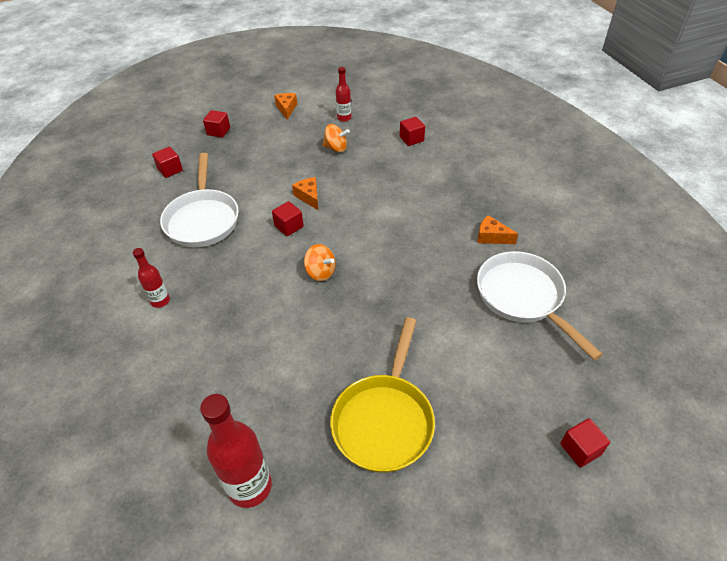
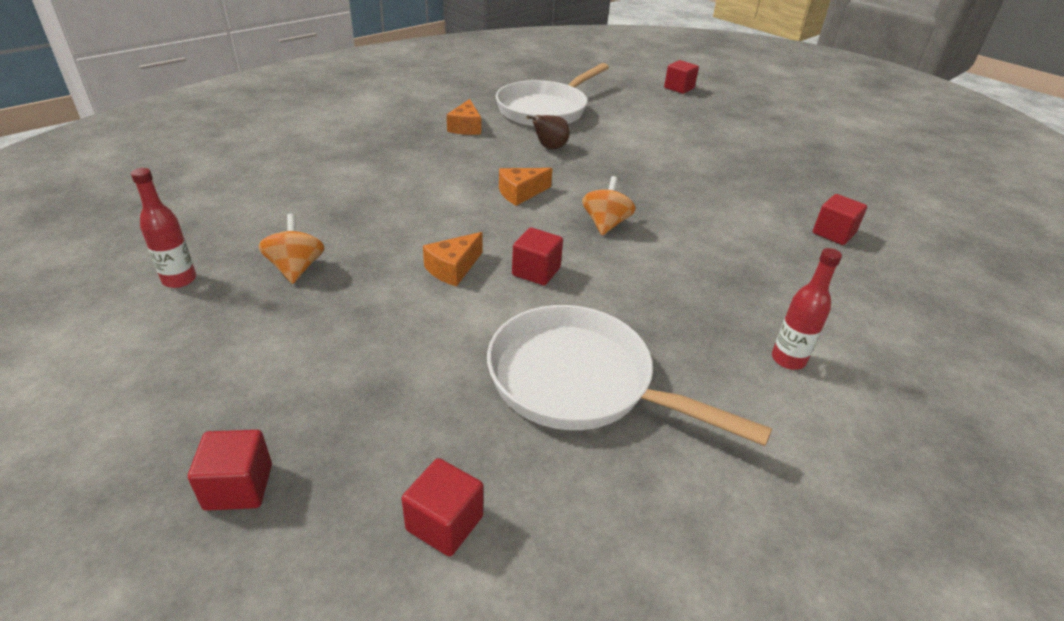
camera: 115 degrees left, 10 degrees down
(202, 219) = (580, 382): white pan -> white pan turned 120 degrees counterclockwise
(250, 486) = (890, 209): red bottle -> none
(286, 109) = (123, 379): orange cheese -> orange cheese (520, 193)
(384, 419) = (747, 157): yellow pan -> none
(411, 139) = (257, 197): red cube -> red cube (833, 233)
(442, 277) = (549, 148): none -> brown pear

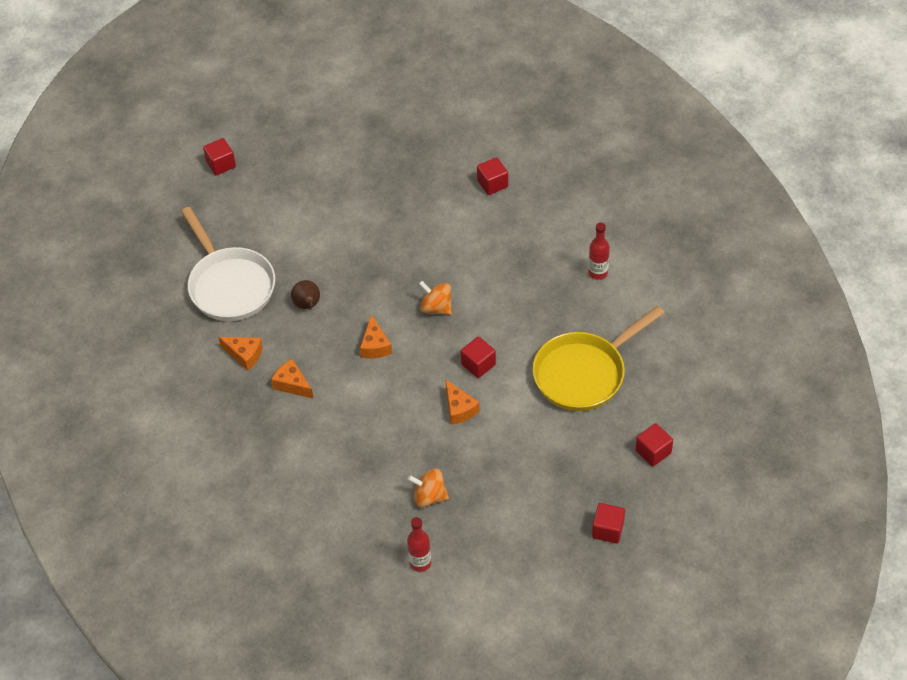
camera: 65 degrees left, 15 degrees up
(440, 155) = (292, 384): none -> orange cheese
(580, 382) = (584, 373): white pan -> yellow pan

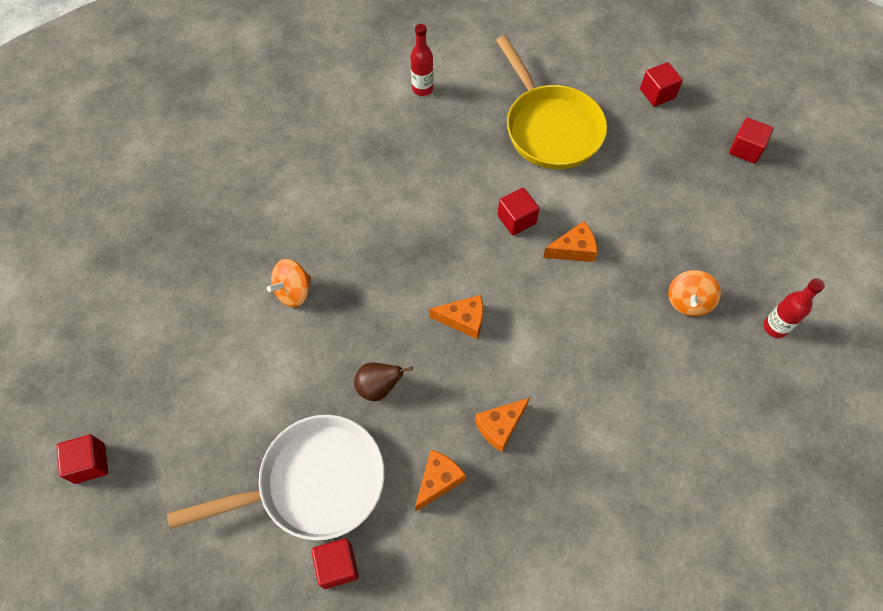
camera: 80 degrees left, 10 degrees up
(436, 307) = (425, 245): orange spinning top -> orange spinning top (293, 292)
(492, 184) = (262, 155): red cube -> red cube (337, 566)

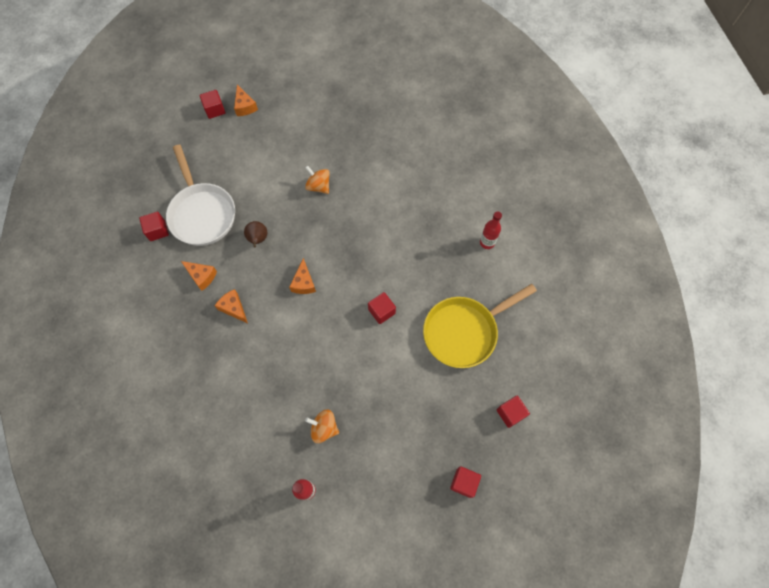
camera: 85 degrees right, 5 degrees up
(573, 249) = (360, 350): orange cheese -> orange cheese (245, 106)

